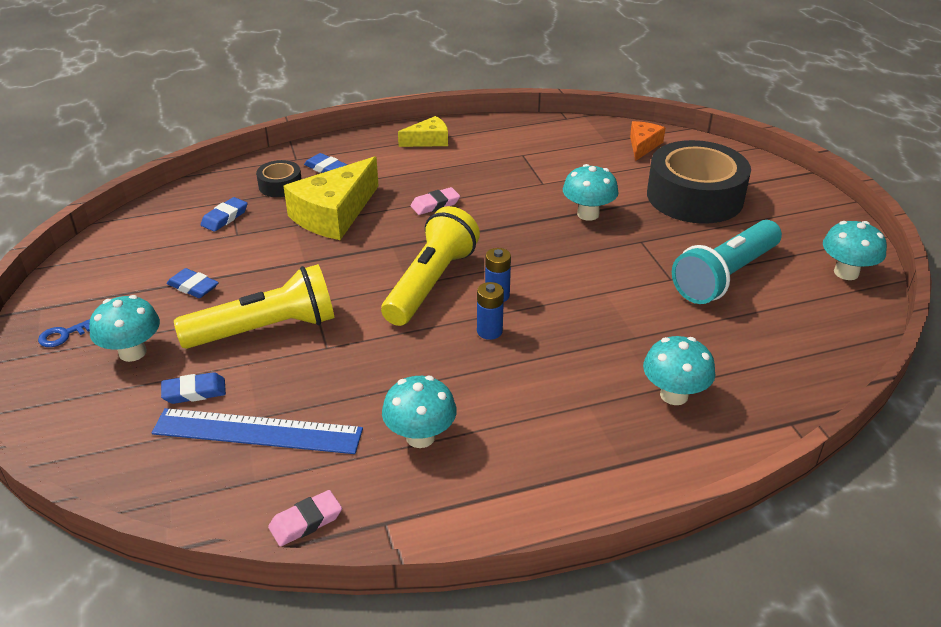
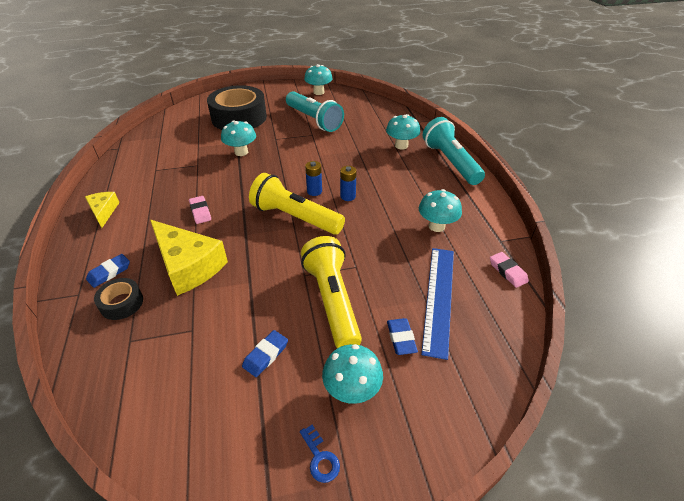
camera: 85 degrees left, 5 degrees up
(225, 217) = (159, 342): blue eraser -> none
(634, 469) = (450, 162): none -> turquoise flashlight
(643, 146) = (174, 125): orange cheese -> none

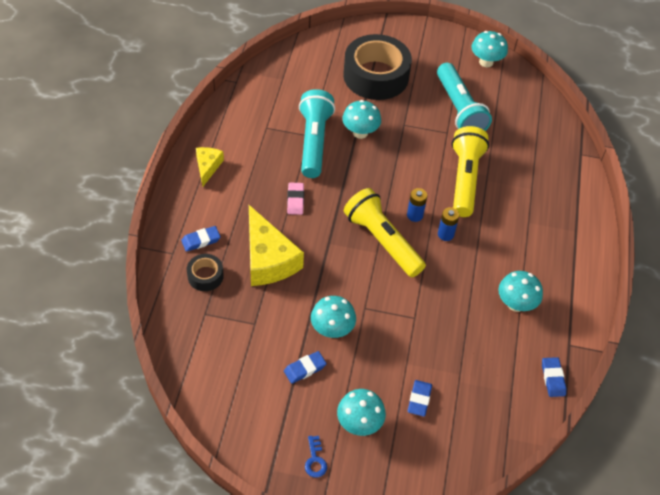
camera: 20 degrees right, 10 degrees up
(332, 300) = (378, 343): yellow flashlight -> yellow flashlight (465, 179)
(401, 145) = (539, 185): turquoise mushroom -> turquoise mushroom (332, 329)
(439, 298) = (472, 378): blue ruler -> none
(450, 162) = (581, 229): turquoise flashlight -> turquoise flashlight (314, 142)
(507, 271) = (553, 378): pink eraser -> blue eraser

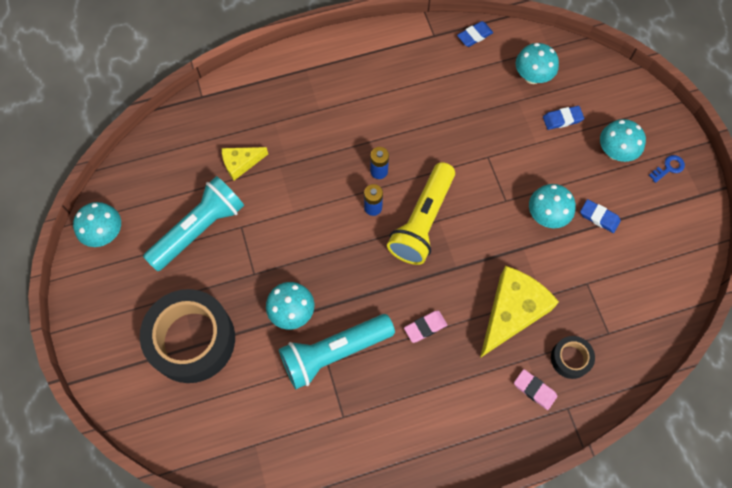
camera: 115 degrees left, 15 degrees up
(201, 240) = (534, 390): blue eraser -> pink eraser
(207, 167) = (439, 445): yellow cheese -> yellow cheese (241, 163)
(465, 179) = (298, 183): yellow flashlight -> none
(515, 304) = (420, 86): turquoise mushroom -> turquoise mushroom (532, 76)

